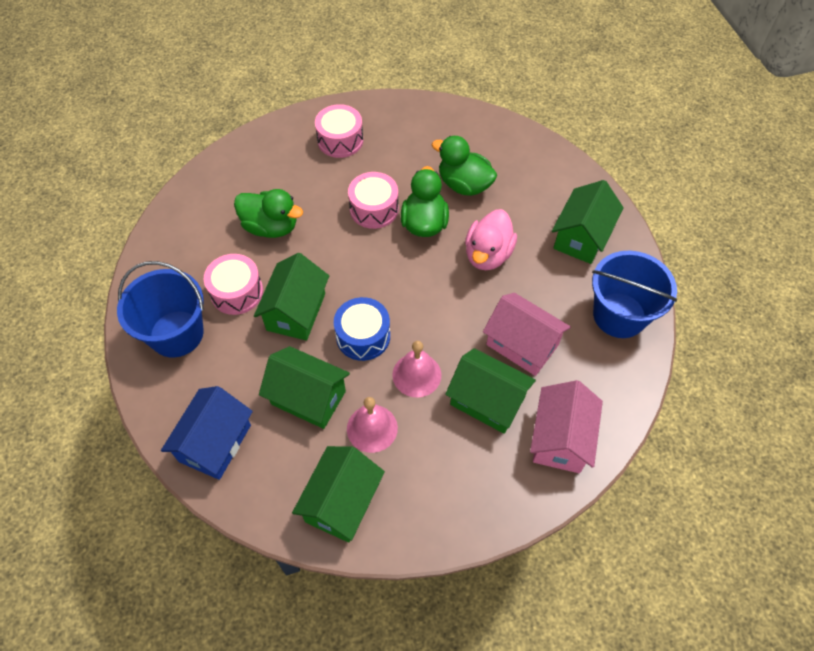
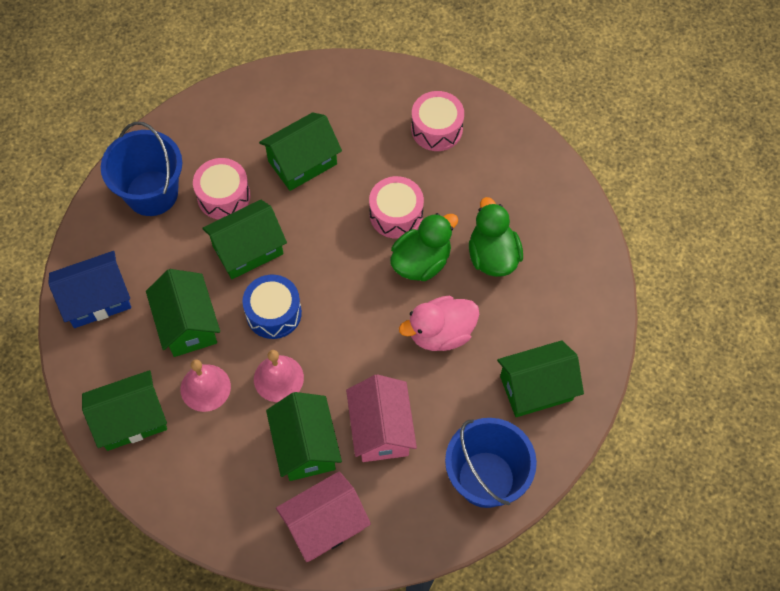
camera: 45 degrees right, 5 degrees up
(271, 227) = (302, 162): green duck -> green house

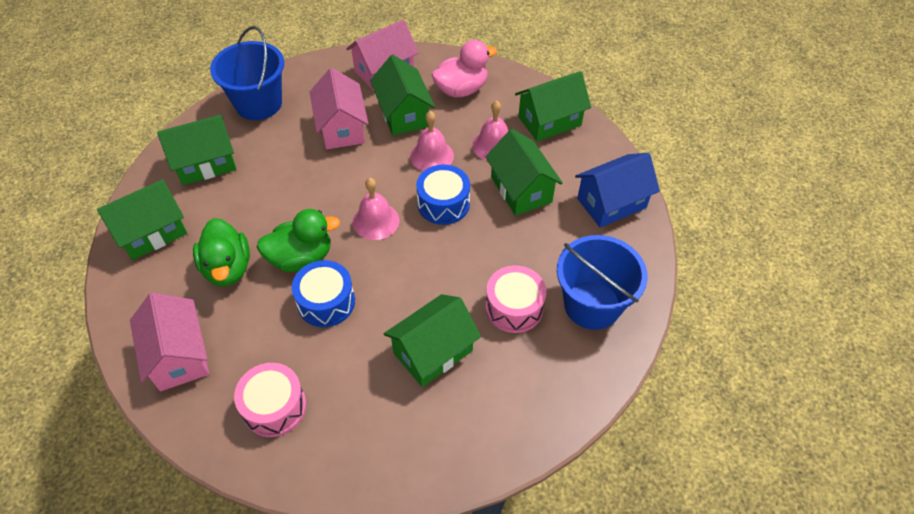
camera: 175 degrees right, 10 degrees down
(248, 250) = (478, 256): green house -> green house (152, 233)
(346, 297) = (376, 221): none -> pink bell
(396, 214) = (326, 302): pink drum -> blue drum
(421, 262) = (301, 257): green duck -> green duck turned 150 degrees counterclockwise
(441, 333) = (286, 198): pink duck -> pink duck (461, 89)
(523, 176) = (179, 356): none -> pink house

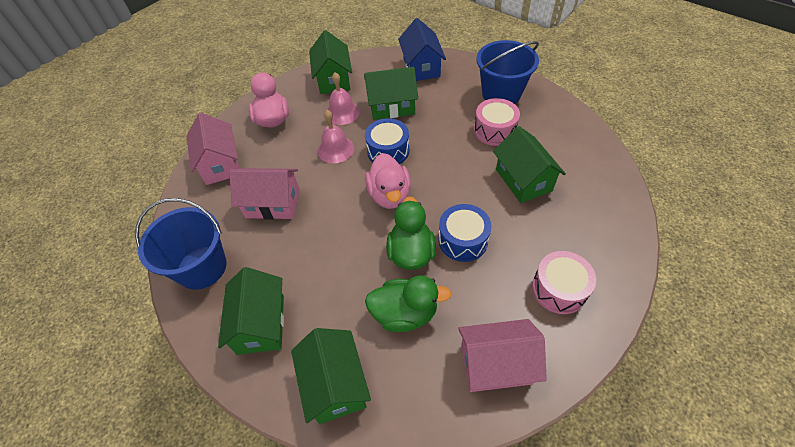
camera: 70 degrees left, 0 degrees up
(376, 221) = (389, 195): pink bell -> pink duck
(403, 114) = (279, 159): green house -> none

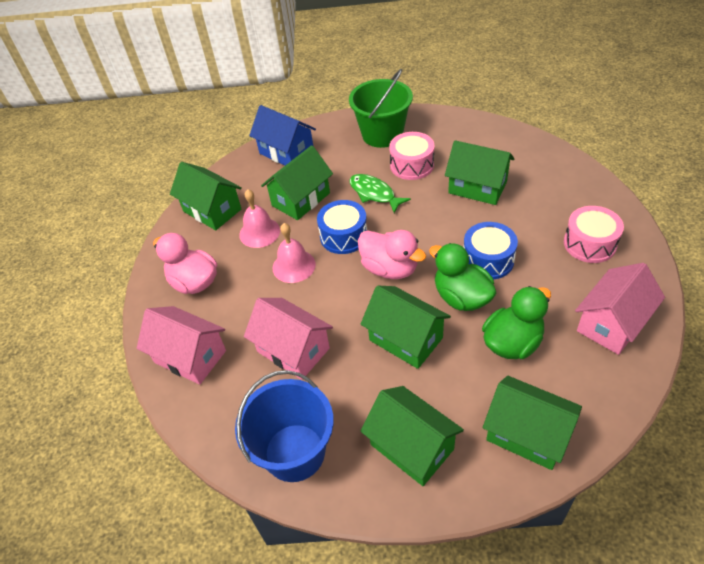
camera: 40 degrees left, 5 degrees down
(273, 204) = (293, 350): pink house -> pink house turned 75 degrees clockwise
(341, 251) = (406, 339): none -> green house
(443, 134) = (374, 193): none -> green fish
(501, 94) = (382, 134): blue bucket -> green bucket

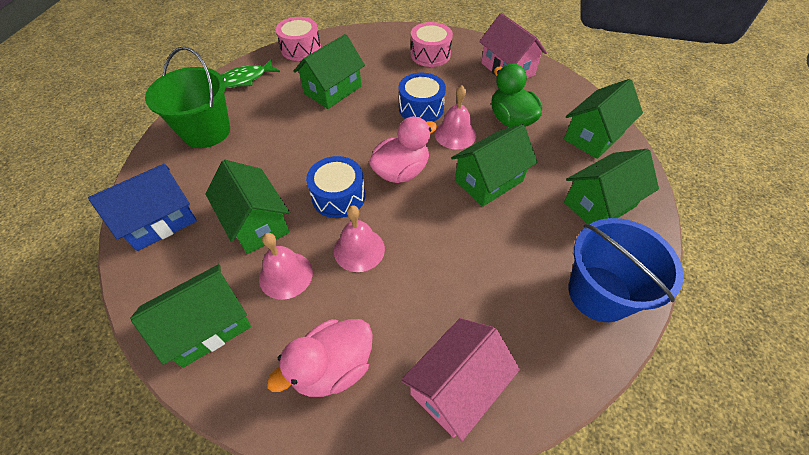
camera: 80 degrees left, 5 degrees up
(293, 350) = (477, 272): pink house -> none
(374, 193) = (292, 158): green fish -> green fish (244, 79)
(412, 165) = (271, 122): pink drum -> pink drum (301, 49)
(461, 297) = (455, 134): green duck -> pink bell

